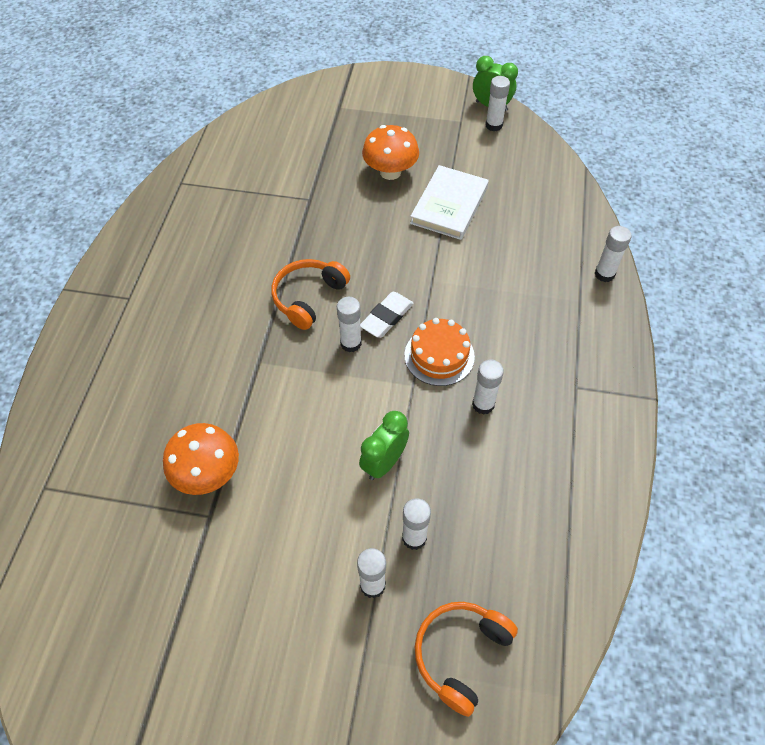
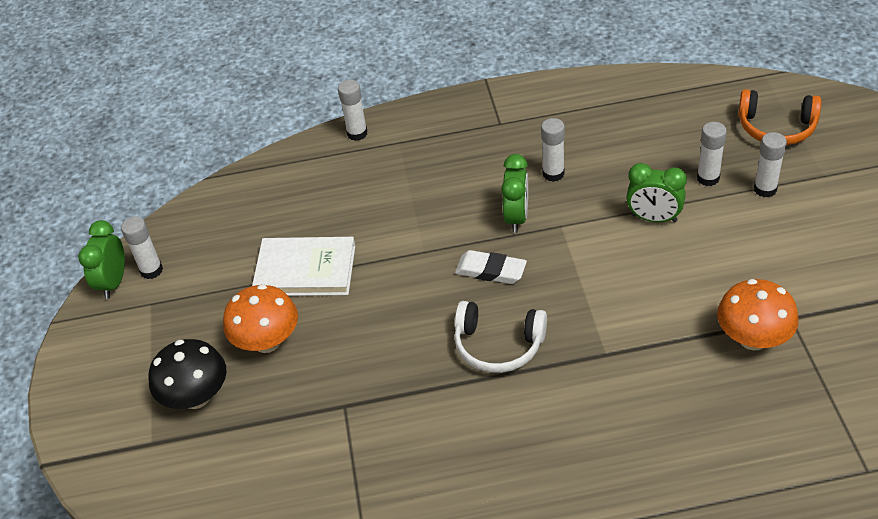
camera: 105 degrees left, 10 degrees down
(308, 297) = (498, 345): orange headphones -> white headphones
(351, 343) = (539, 287): white glue stick -> none
(363, 131) = (196, 396): none -> black mushroom
(439, 356) = (516, 217): orange cake -> green clock

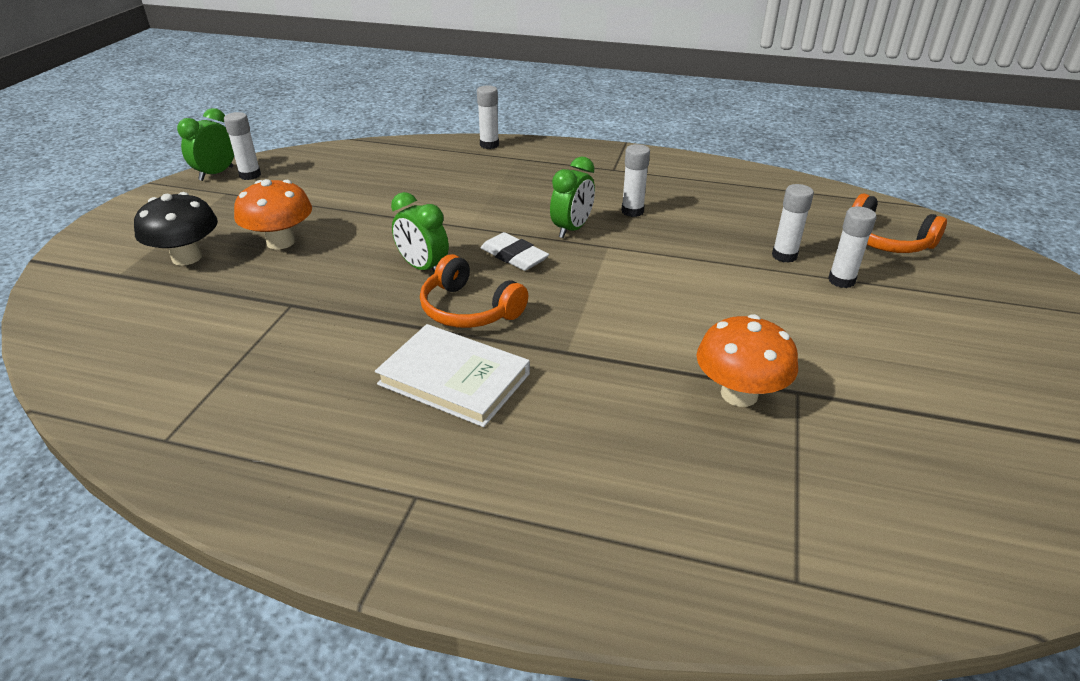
camera: 20 degrees right, 10 degrees down
(305, 270) = (361, 209): white book -> white book (454, 379)
(498, 345) = (469, 309): white headphones -> orange headphones
(654, 218) = (704, 267): green clock -> green clock (423, 268)

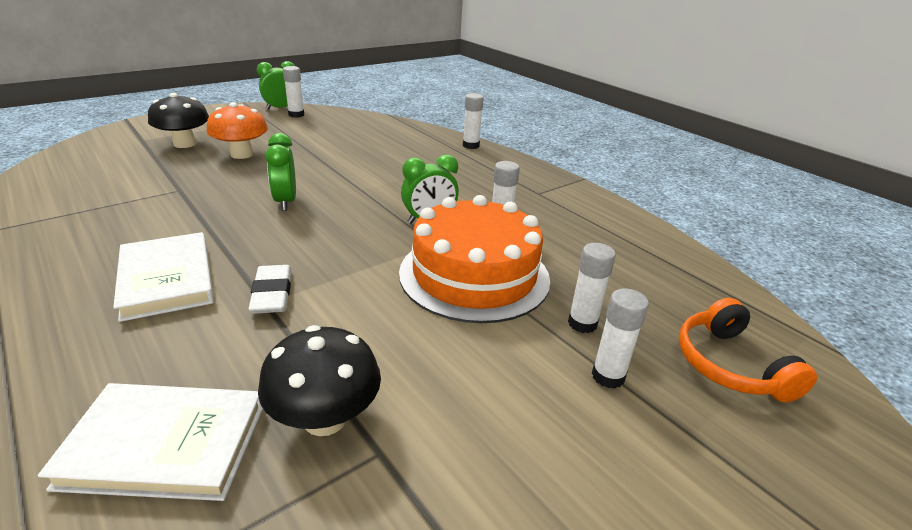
camera: 35 degrees right, 5 degrees down
(469, 309) = (261, 240): orange headphones -> none
(514, 256) = (354, 220): white eraser -> white eraser (272, 294)
(673, 256) = (474, 275): none -> orange cake
(677, 467) = (165, 445): none -> white book
(739, 394) = (325, 418): orange mushroom -> black mushroom

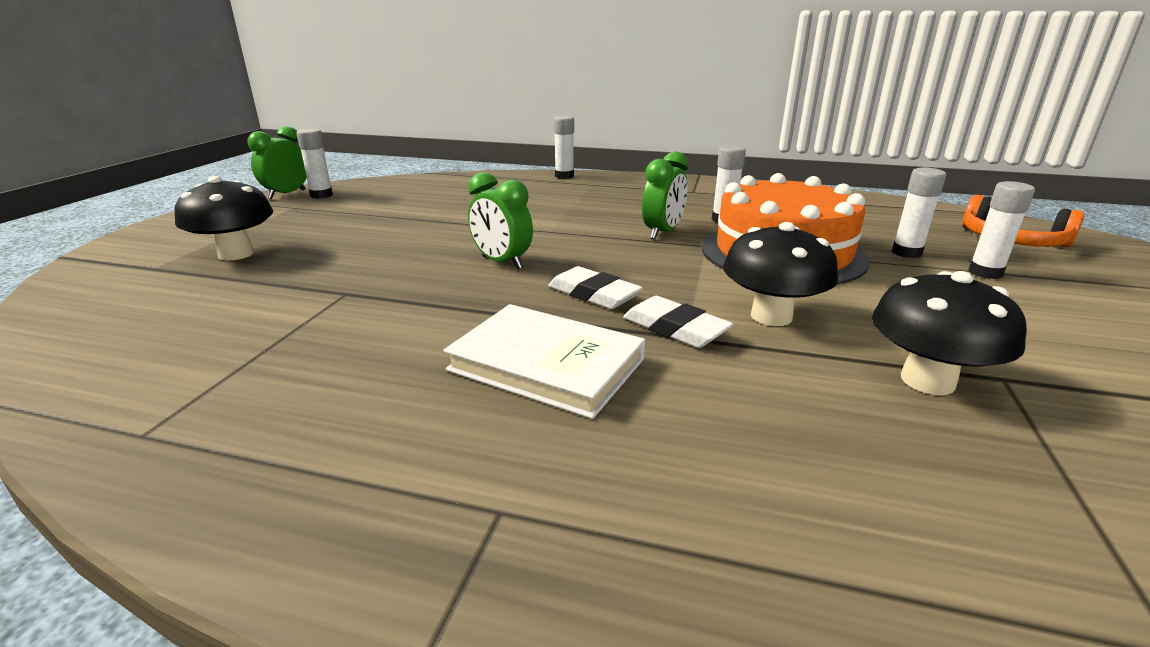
camera: 35 degrees left, 5 degrees down
(165, 445) = (886, 470): white book -> none
(242, 154) = (344, 242): orange mushroom -> none
(283, 247) = (593, 294): none -> white eraser
(345, 317) = (771, 316): none -> black mushroom

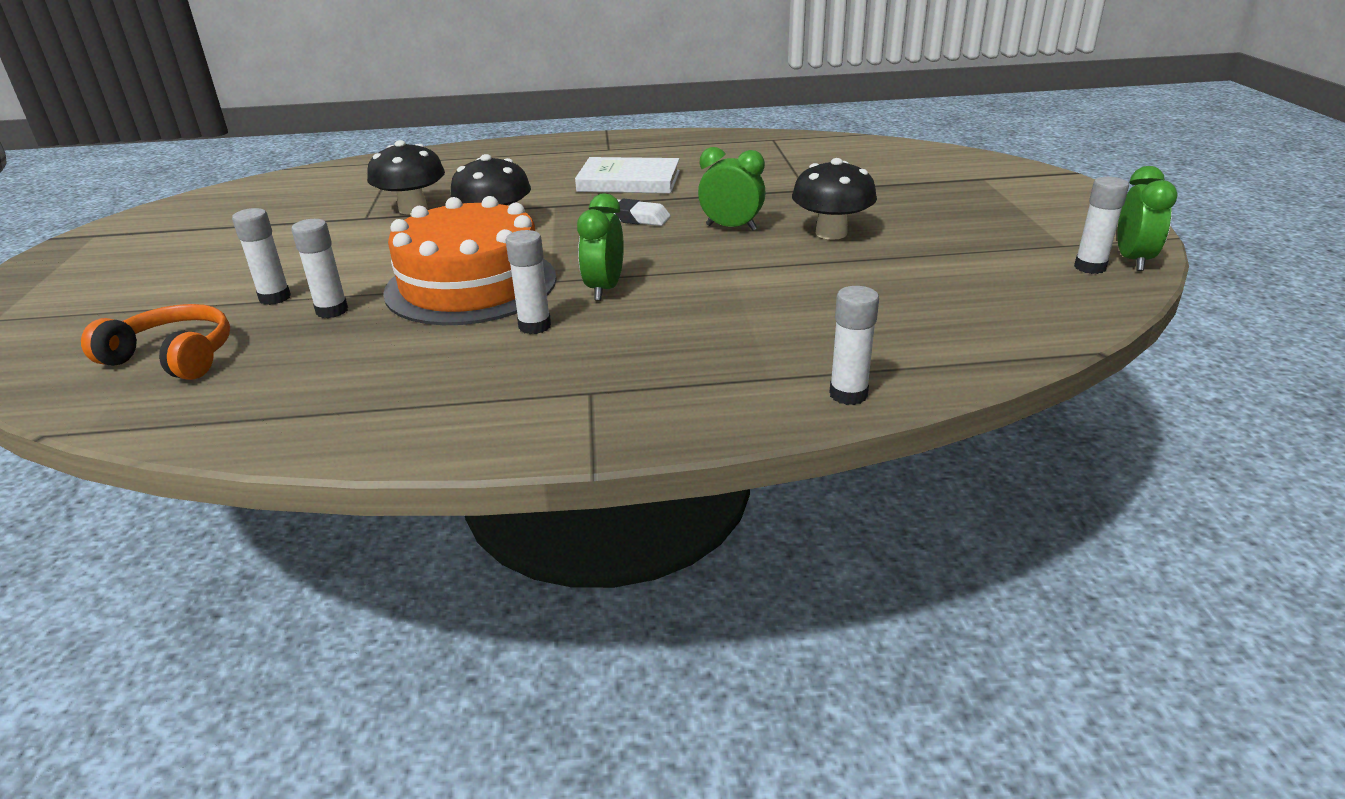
camera: 160 degrees right, 5 degrees up
(236, 254) = (957, 195): black mushroom -> black mushroom (831, 233)
(675, 328) = (562, 208): white eraser -> none

